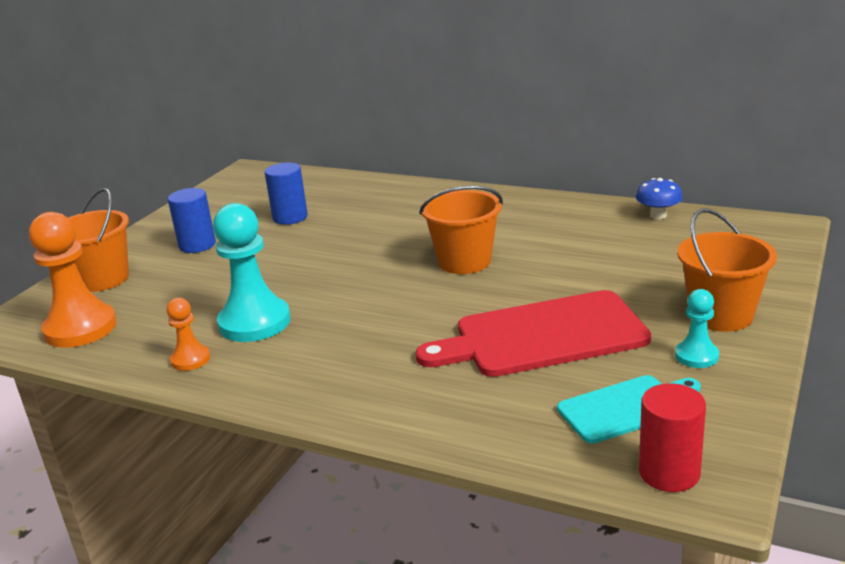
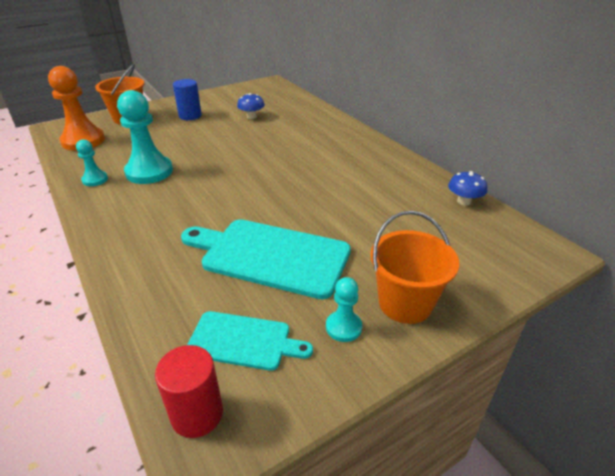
camera: 30 degrees right, 10 degrees up
(190, 359) = (95, 180): orange pawn -> turquoise pawn
(290, 217) = (251, 117): blue cylinder -> blue mushroom
(464, 261) = (298, 182): orange bucket -> none
(543, 336) = (270, 256): red cutting board -> turquoise cutting board

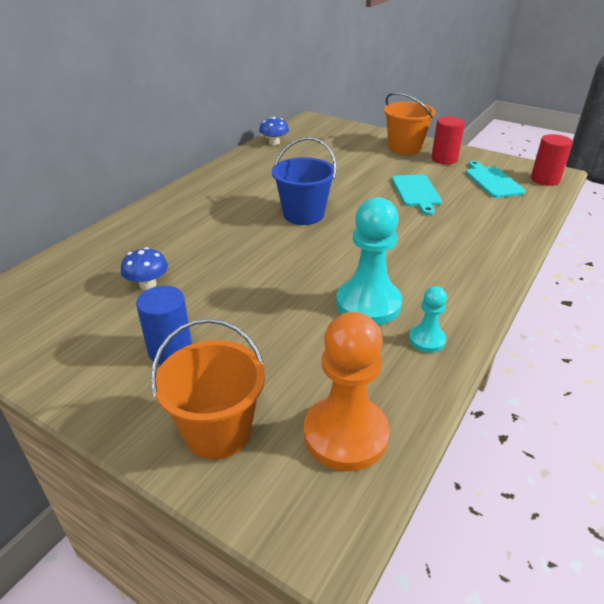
camera: 115 degrees left, 0 degrees up
(270, 256) = (416, 192): turquoise cutting board -> turquoise cutting board, size x0.57
(284, 178) = (303, 214): none -> blue bucket
(343, 327) = (444, 159): turquoise pawn -> red cylinder

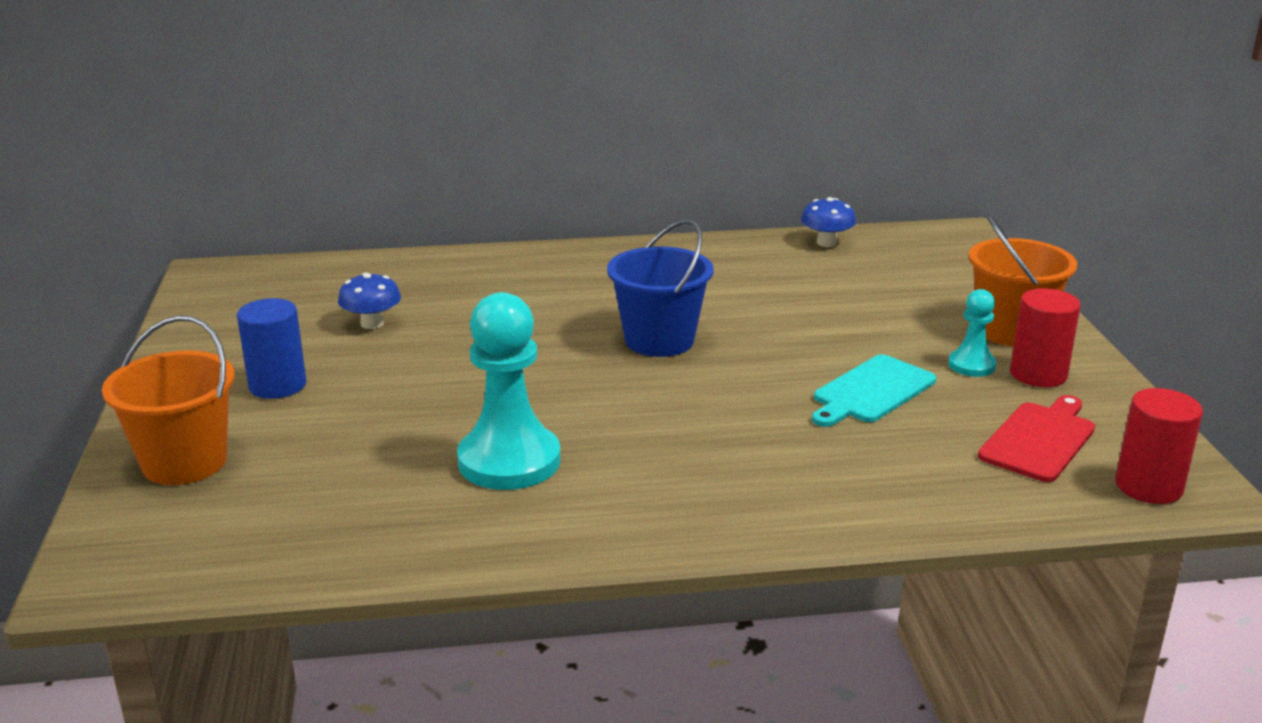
camera: 50 degrees right, 10 degrees down
(345, 434) = (249, 534): orange pawn -> none
(427, 340) = (483, 527): turquoise pawn -> turquoise pawn (971, 365)
(492, 181) = (1039, 439): turquoise cutting board -> red cutting board

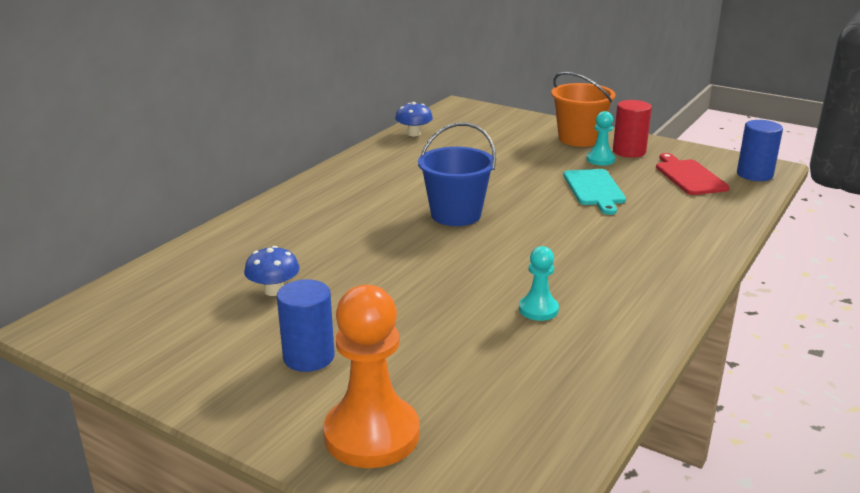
camera: 50 degrees left, 0 degrees up
(185, 462) = (371, 435): orange bucket -> orange pawn
(509, 461) = (538, 309): turquoise pawn -> turquoise pawn, size x0.51
(1148, 486) = (754, 174): red cylinder -> blue cylinder

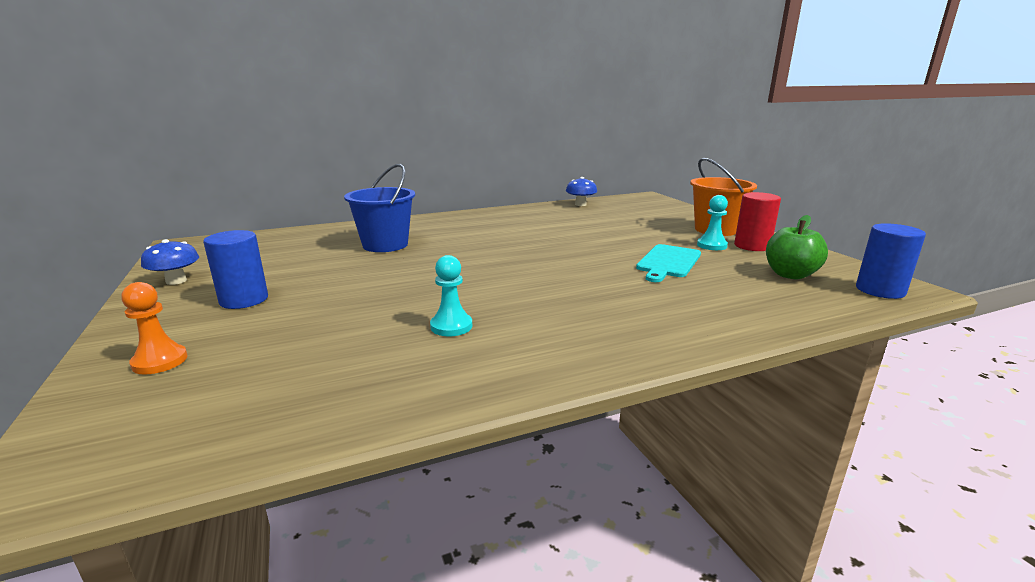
camera: 35 degrees right, 5 degrees down
(274, 290) = (312, 259): blue mushroom -> blue mushroom (176, 281)
(371, 435) = (160, 361): orange pawn -> orange pawn, size x0.51
(456, 215) = (517, 251): blue bucket -> blue bucket (385, 245)
(689, 176) = (790, 275): red cutting board -> green apple

